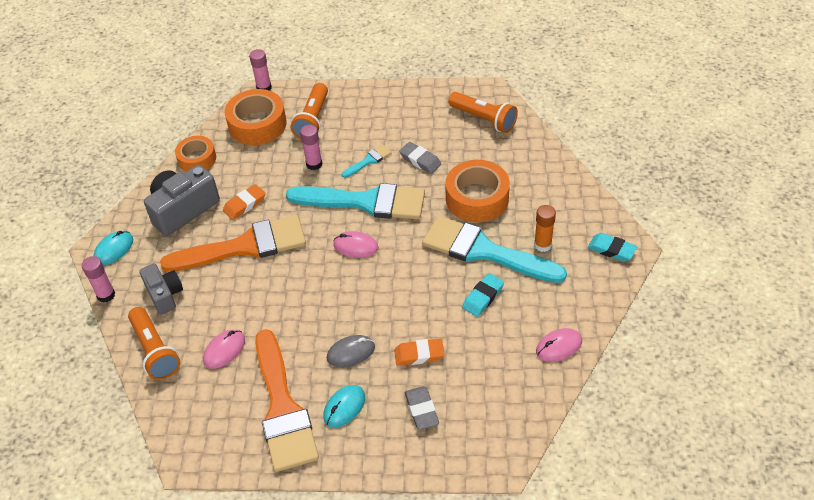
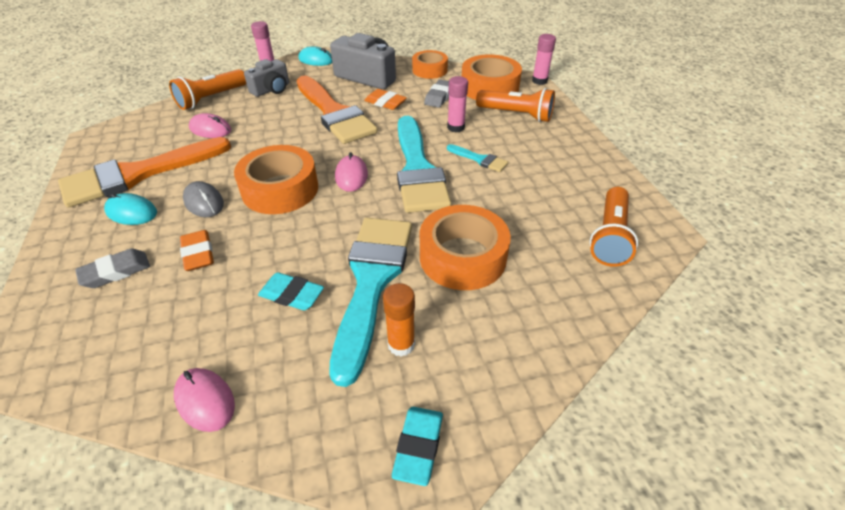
camera: 70 degrees right, 5 degrees down
(313, 120) = (516, 114): orange flashlight -> orange flashlight turned 150 degrees counterclockwise
(354, 297) = (280, 189): none -> orange tape
(420, 160) = (502, 196): grey eraser -> grey eraser (439, 97)

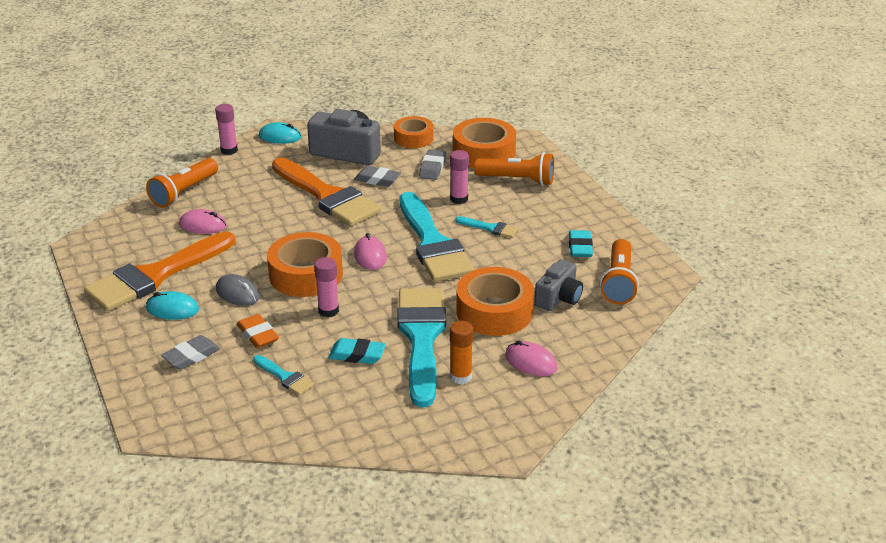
camera: 10 degrees left, 10 degrees down
(199, 315) = (285, 377): none -> turquoise brush
(205, 400) = (321, 427): pink mouse -> pink mouse (530, 362)
(271, 89) = (246, 176): grey camera -> grey camera (558, 298)
(385, 103) = (377, 180): orange eraser -> grey eraser
(418, 447) = (492, 432): turquoise eraser -> turquoise eraser (580, 247)
(539, 81) = (535, 140): pink glue stick -> pink glue stick (328, 311)

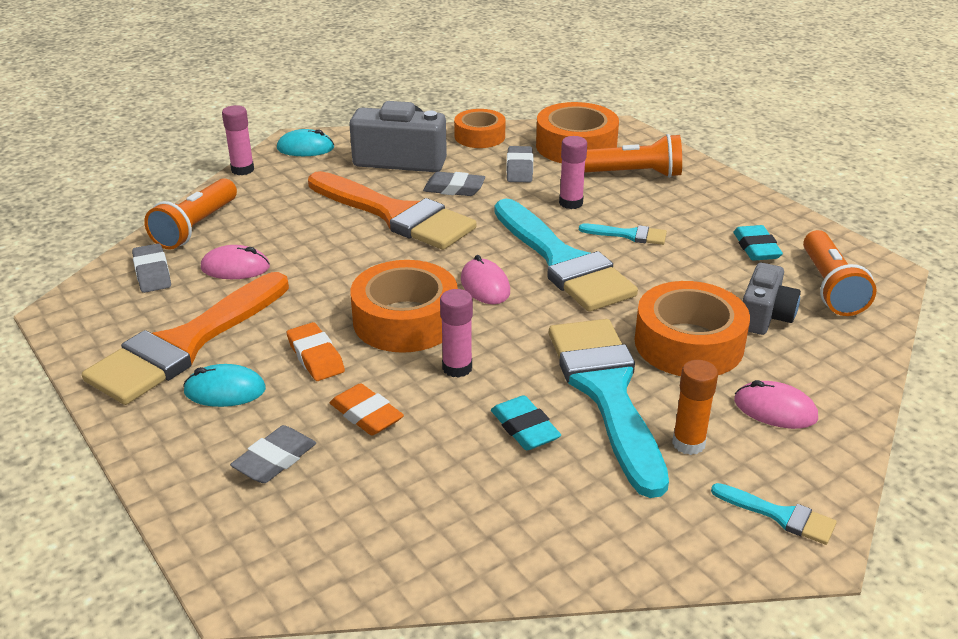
camera: 10 degrees left, 0 degrees up
(146, 223) = (152, 273): none -> grey eraser
(237, 293) = (315, 357): grey mouse -> orange eraser
(285, 377) = (430, 476): turquoise brush -> turquoise brush (779, 515)
(357, 355) = (524, 428): turquoise eraser -> turquoise eraser turned 60 degrees clockwise

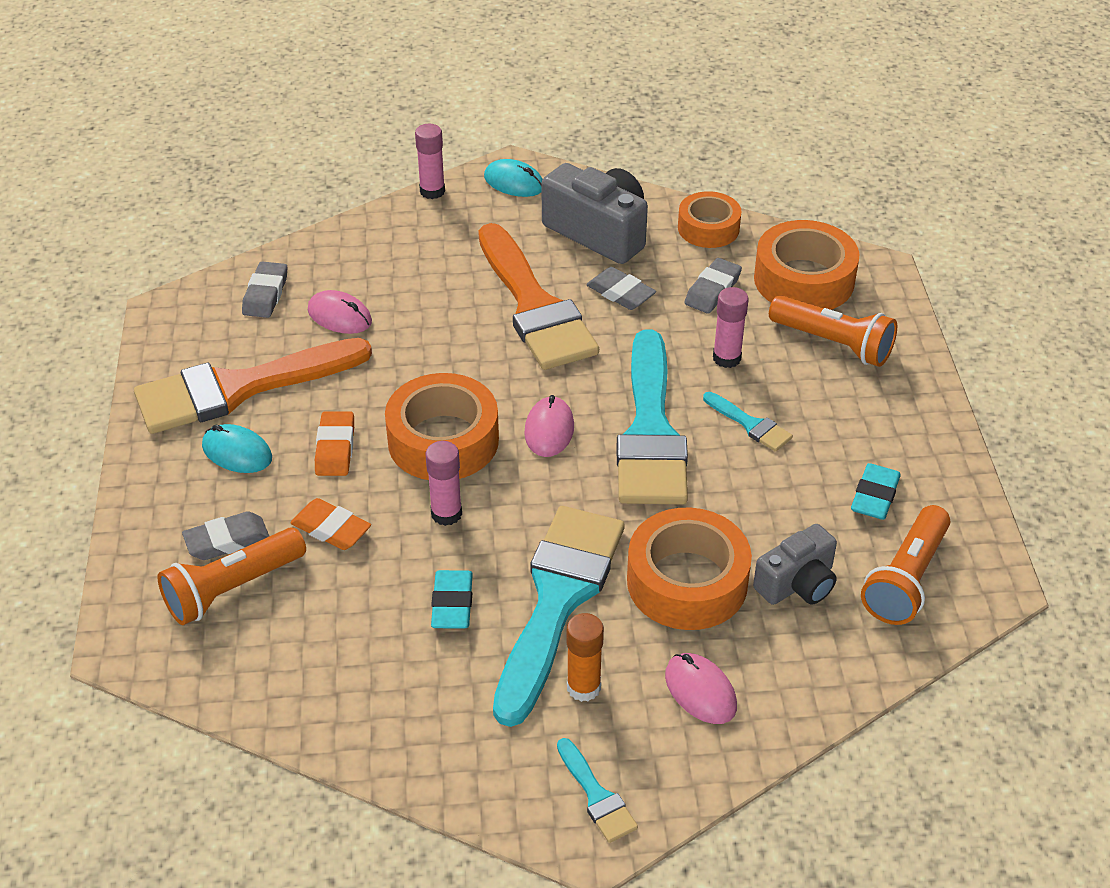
camera: 30 degrees right, 10 degrees up
(196, 227) = (339, 252): orange flashlight -> orange flashlight (232, 589)
(366, 415) = (331, 529): orange eraser -> orange eraser turned 45 degrees counterclockwise

